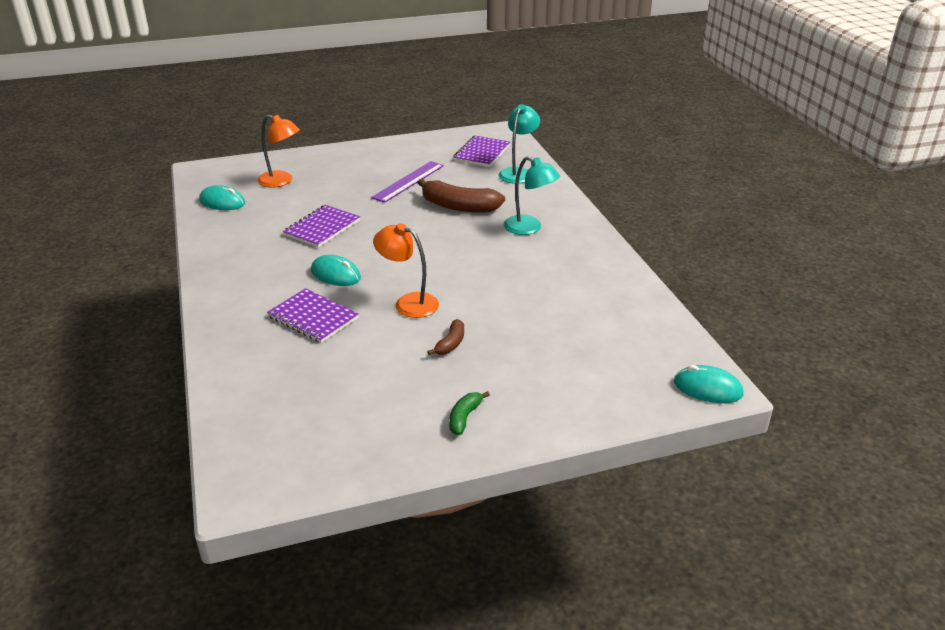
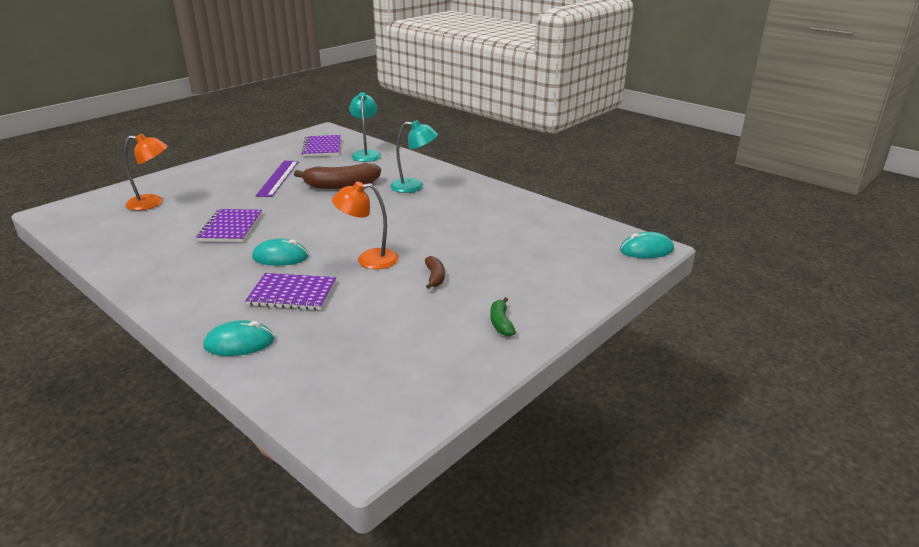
camera: 30 degrees left, 5 degrees down
(222, 202) = (104, 231): turquoise mouse -> turquoise mouse (239, 343)

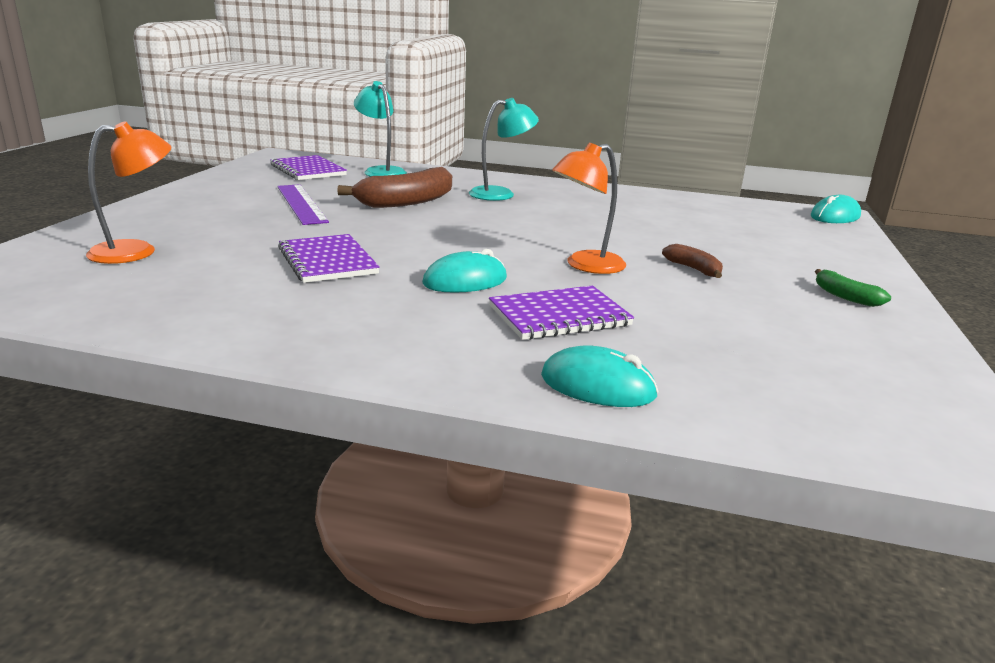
camera: 30 degrees left, 5 degrees down
(239, 343) = (598, 386): turquoise mouse -> turquoise mouse turned 60 degrees clockwise

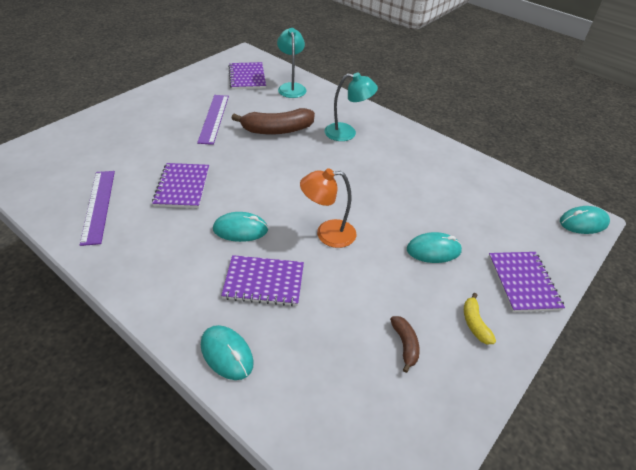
camera: 25 degrees right, 20 degrees up
(136, 251) = (96, 151): orange lamp -> none
(204, 297) = (98, 206): none -> purple ruler
(694, 269) = (396, 259): brown banana -> brown banana (405, 345)
(723, 256) = (433, 250): none -> turquoise mouse
(844, 261) = (523, 282): none -> purple notebook
(845, 296) = (474, 323): green banana -> yellow banana

